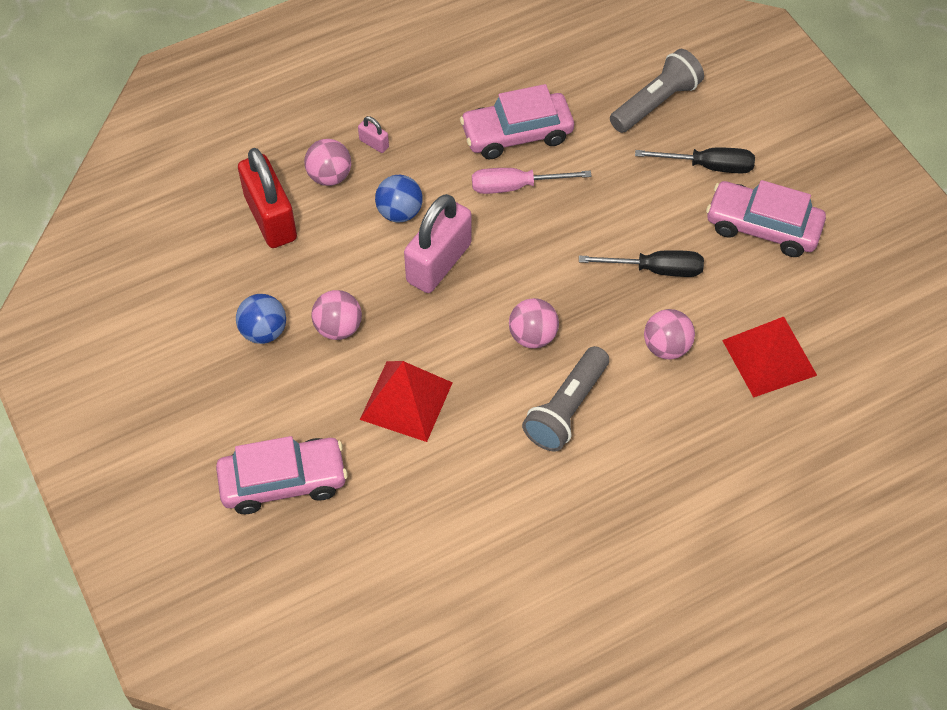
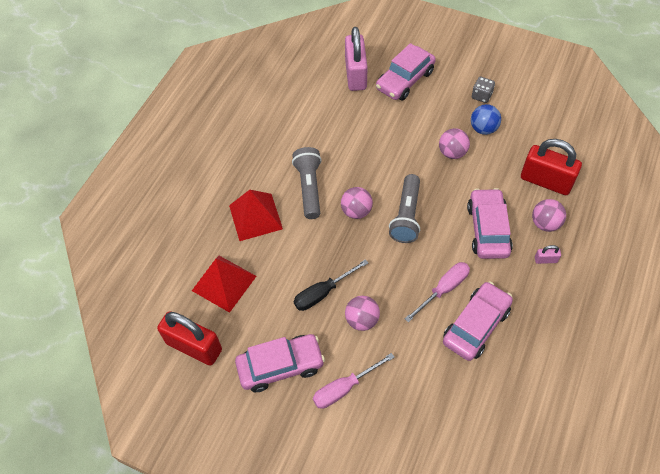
camera: 145 degrees right, 0 degrees up
(210, 379) = (481, 96): none -> grey dice
(399, 212) = (487, 229): blue ball -> pink car
(406, 401) = (387, 143): red pyramid -> red pyramid (255, 217)
(438, 263) = (439, 216): pink padlock -> pink padlock (356, 74)
(656, 103) = (414, 415): grey flashlight -> grey flashlight (406, 216)
(666, 347) = (283, 252): pink ball -> pink ball (362, 320)
(708, 166) = (344, 388): black screwdriver -> pink screwdriver
(851, 308) = (194, 346): none -> red padlock

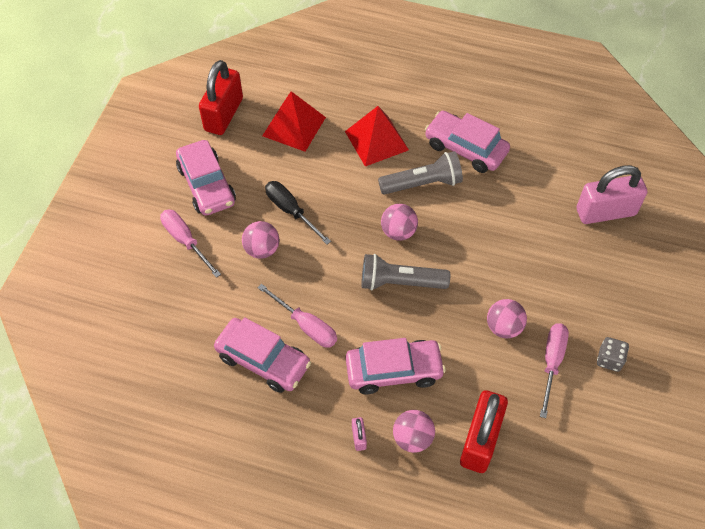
camera: 80 degrees right, 0 degrees up
(405, 80) = (612, 267): pink car -> pink car (465, 148)
(483, 129) = (551, 363): blue ball -> pink screwdriver

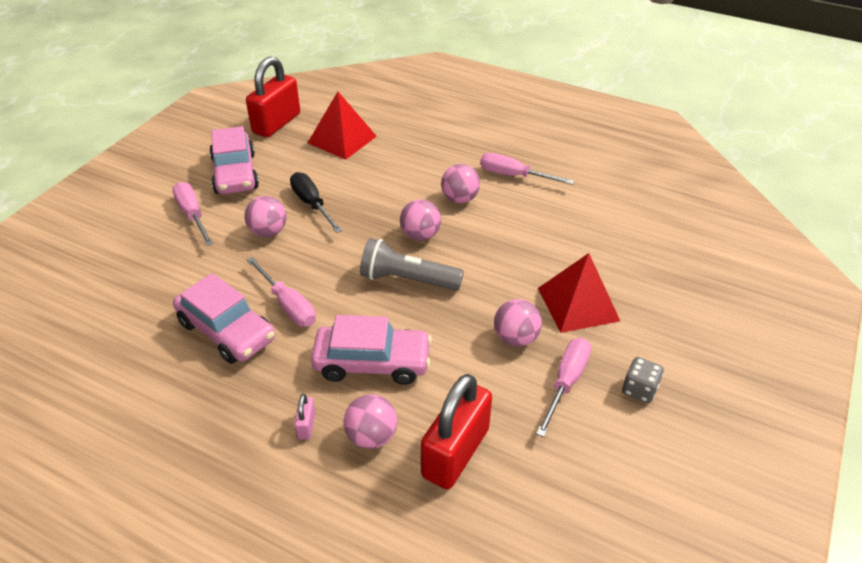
camera: 10 degrees right, 15 degrees down
(376, 140) = (422, 159): red pyramid -> red pyramid (578, 304)
(423, 184) = (459, 199): grey flashlight -> pink ball
(465, 148) = (514, 176): pink car -> pink screwdriver
(605, 212) = (659, 247): pink padlock -> none

